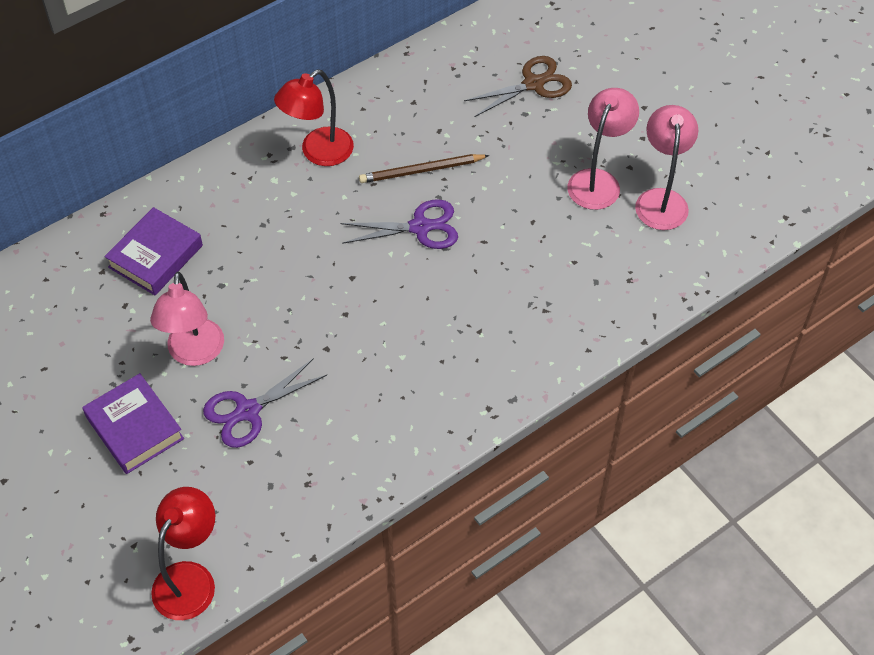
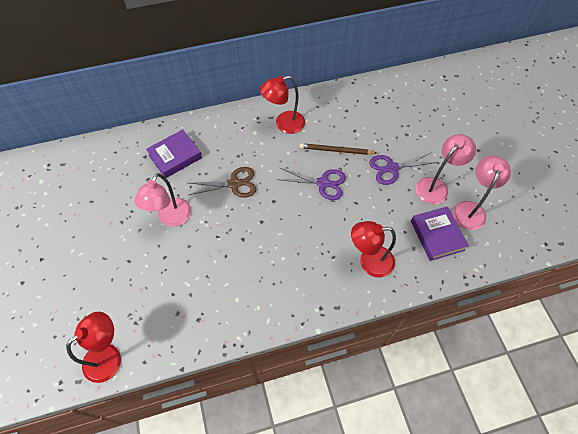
camera: 20 degrees right, 5 degrees up
(135, 428) = (121, 252): purple book -> purple book (437, 235)
(247, 411) = (184, 262): purple scissors -> purple scissors (392, 168)
(533, 84) = (418, 119): brown scissors -> brown scissors (234, 184)
(536, 321) = (369, 262): none -> red lamp

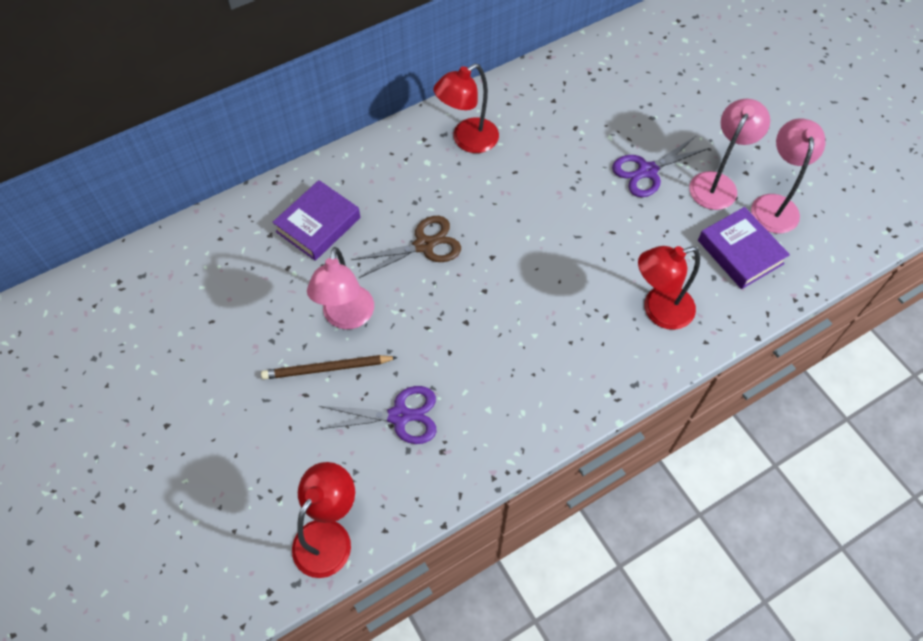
camera: 15 degrees left, 0 degrees up
(323, 183) = (555, 215): purple scissors -> purple scissors (400, 416)
(336, 150) = (558, 163): brown pencil -> brown pencil (327, 369)

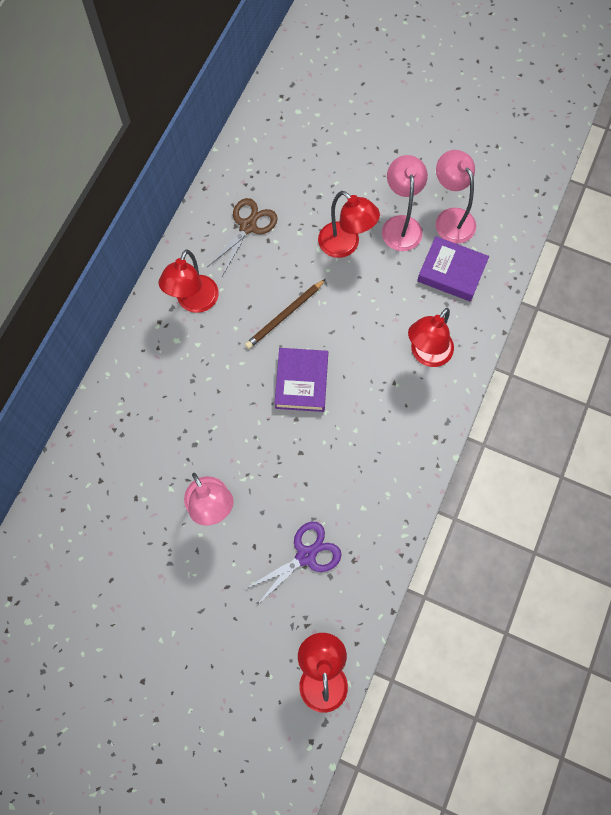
camera: 35 degrees left, 10 degrees up
(318, 224) = (131, 447): purple book -> purple book (301, 382)
(327, 369) = (227, 556): brown pencil -> brown pencil (285, 315)
(424, 245) = (226, 411): brown scissors -> brown scissors (248, 226)
(647, 171) = (345, 245): purple scissors -> red lamp

